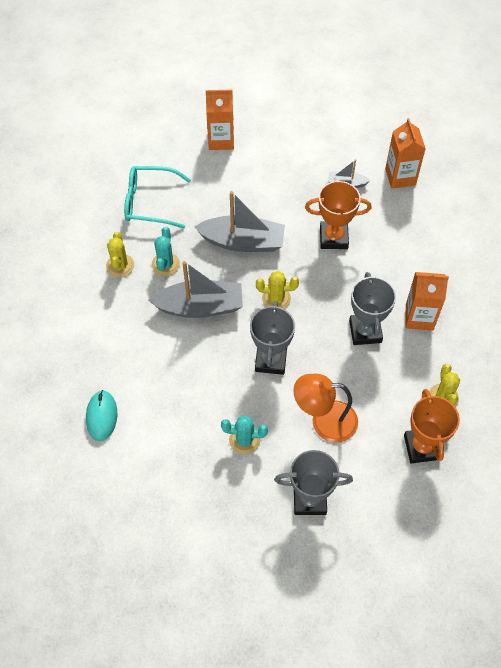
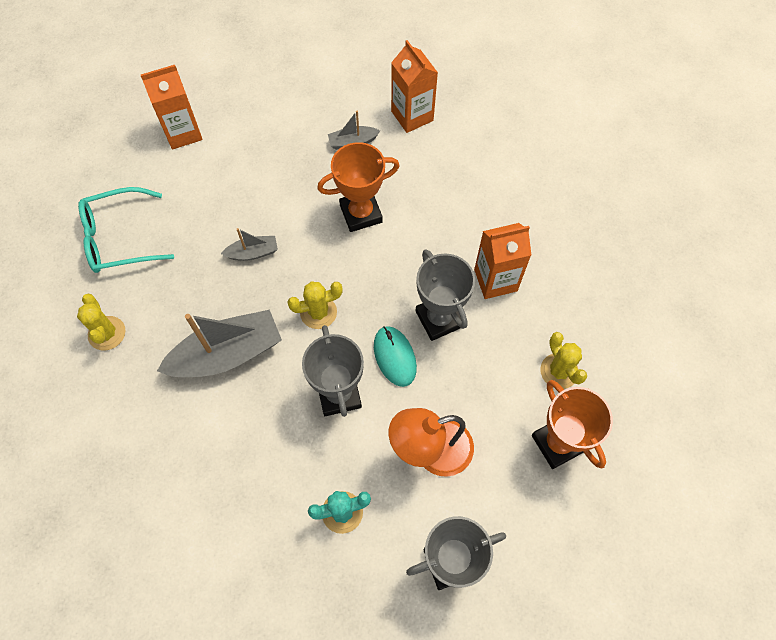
camera: 20 degrees left, 5 degrees up
(101, 416) = (147, 547): turquoise mouse -> turquoise mouse (394, 357)
(165, 264) = (165, 312): turquoise cactus -> none
(243, 242) = (253, 253): grey boat -> grey boat, size x0.49

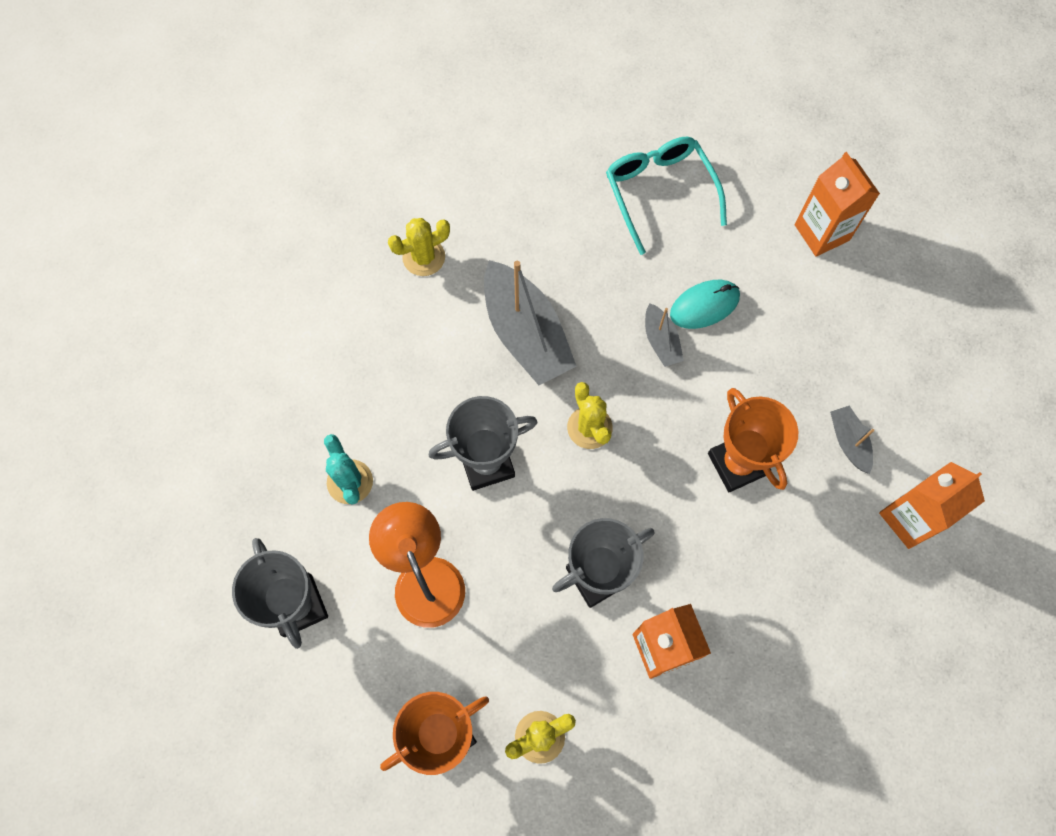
camera: 85 degrees right, 5 degrees up
(107, 333) = (539, 205): yellow cactus -> yellow cactus (424, 257)
(394, 357) = (540, 524): turquoise mouse -> turquoise mouse (704, 305)

